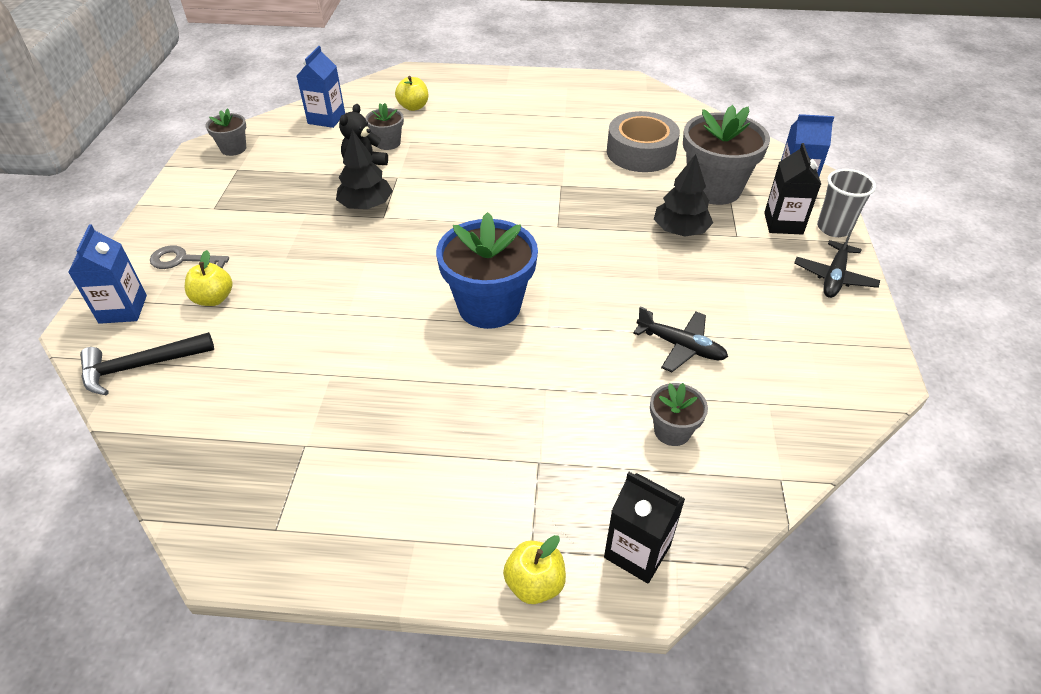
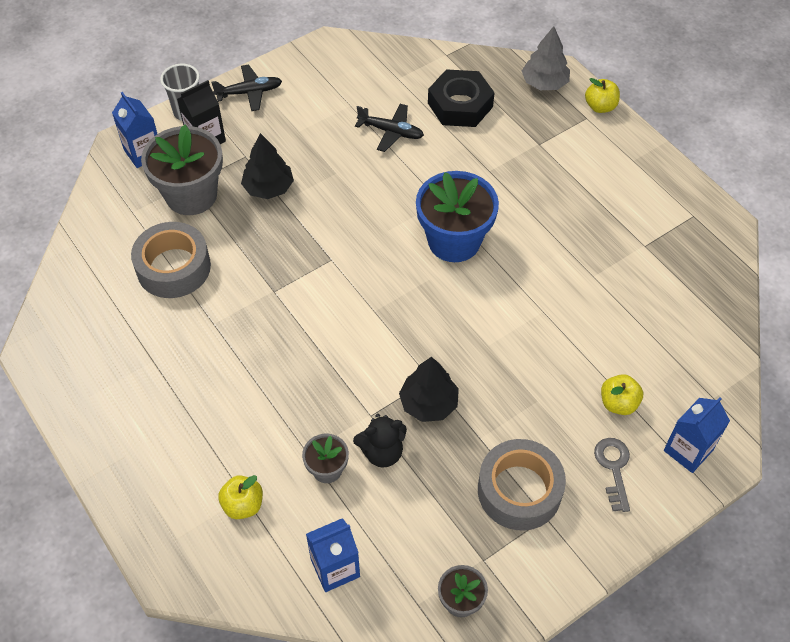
camera: 130 degrees left, 10 degrees up
(140, 366) = (704, 382): black hammer -> none
(182, 260) = (613, 468): grey key -> grey key turned 150 degrees counterclockwise
(246, 207) = (519, 490): none -> grey tape
(637, 551) = (544, 83): black carton -> grey tree
(672, 431) = (460, 105): grey flower pot -> black nut
(681, 346) = (391, 132): black plane -> black plane turned 120 degrees clockwise

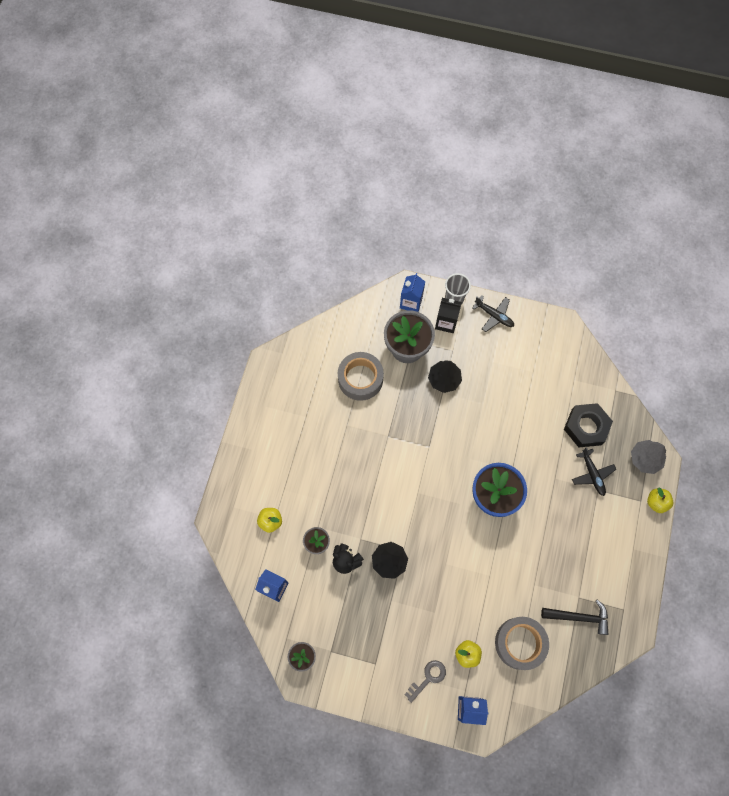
camera: 50 degrees right, 15 degrees up
(391, 132) = (534, 407): black plane -> black plane (592, 474)
(519, 490) = (379, 641): grey tape -> grey tape (520, 643)
(667, 261) = (579, 617): none -> black hammer

